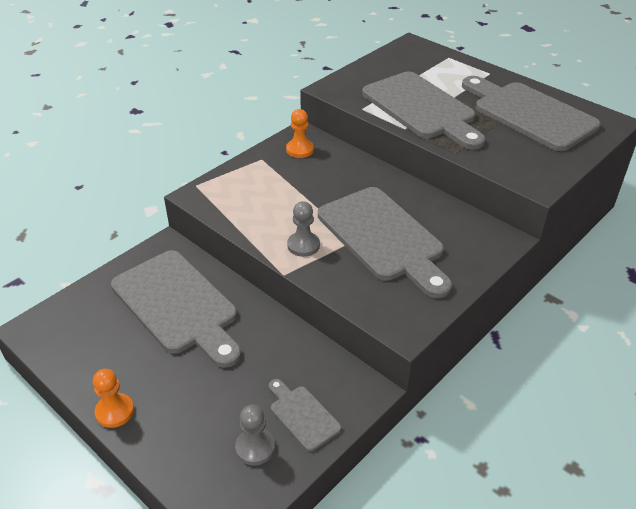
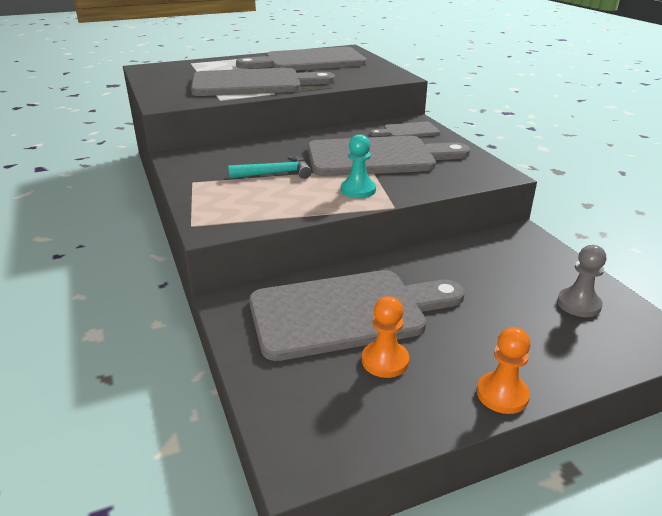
camera: 65 degrees left, 10 degrees down
(300, 150) = (203, 162): orange pawn -> orange pawn (385, 361)
(302, 415) = (543, 270): grey cutting board -> grey cutting board (408, 131)
(303, 245) = (358, 190): grey pawn -> turquoise pawn
(304, 192) = (275, 174): none -> turquoise hammer

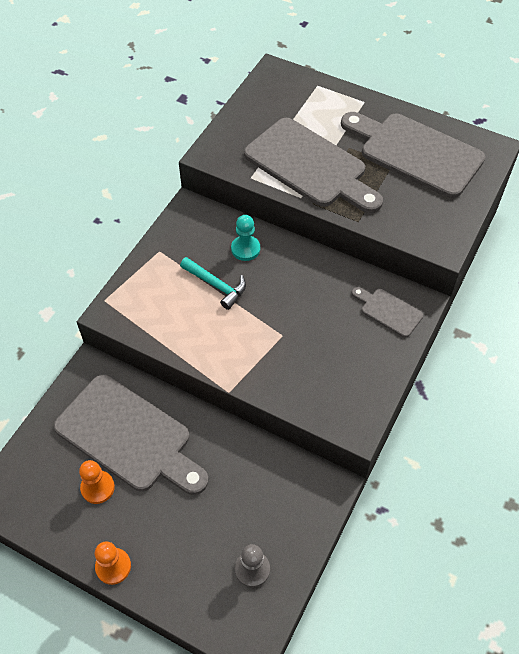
camera: 50 degrees right, 25 degrees up
(358, 190) = (236, 353): turquoise pawn -> turquoise pawn (245, 249)
(377, 157) = (308, 326): grey cutting board -> none

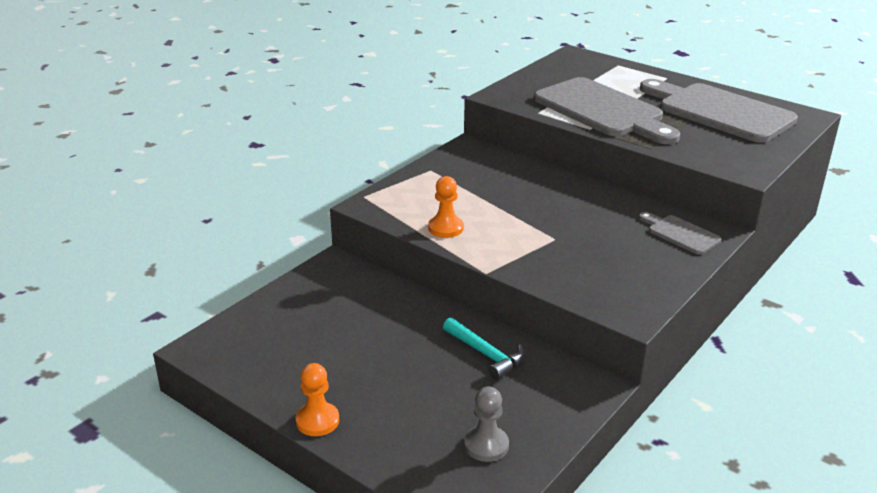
camera: 10 degrees right, 25 degrees down
(97, 487) = (317, 354): orange pawn -> orange pawn (445, 228)
(128, 436) = (363, 318): grey cutting board -> none
(216, 285) = (487, 198): turquoise hammer -> turquoise hammer (485, 354)
(245, 249) = (524, 177): turquoise pawn -> none

